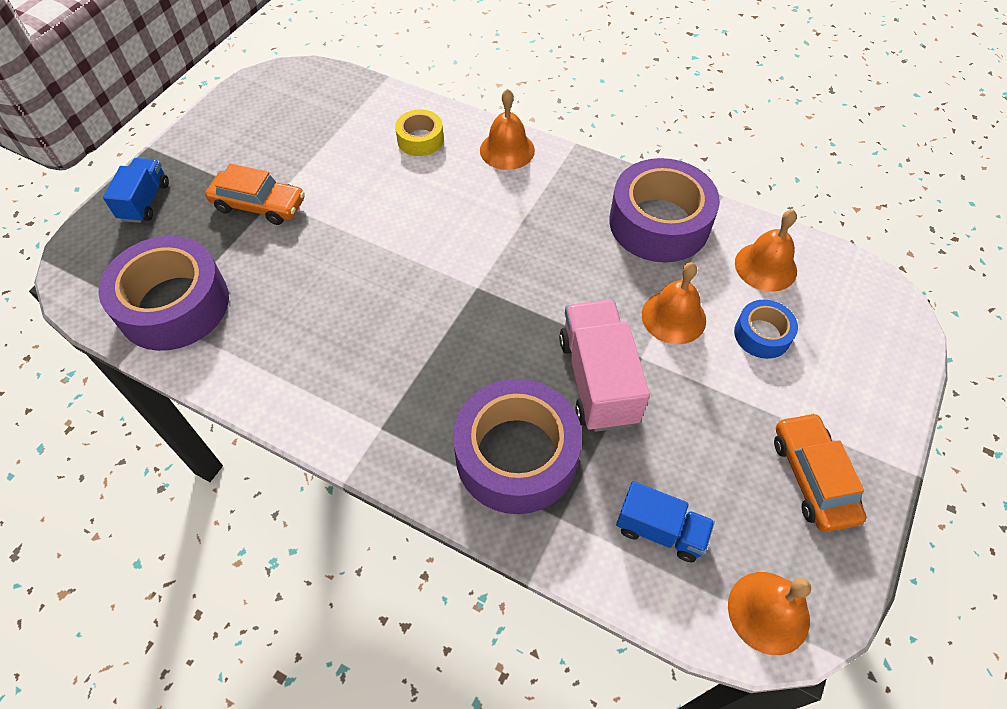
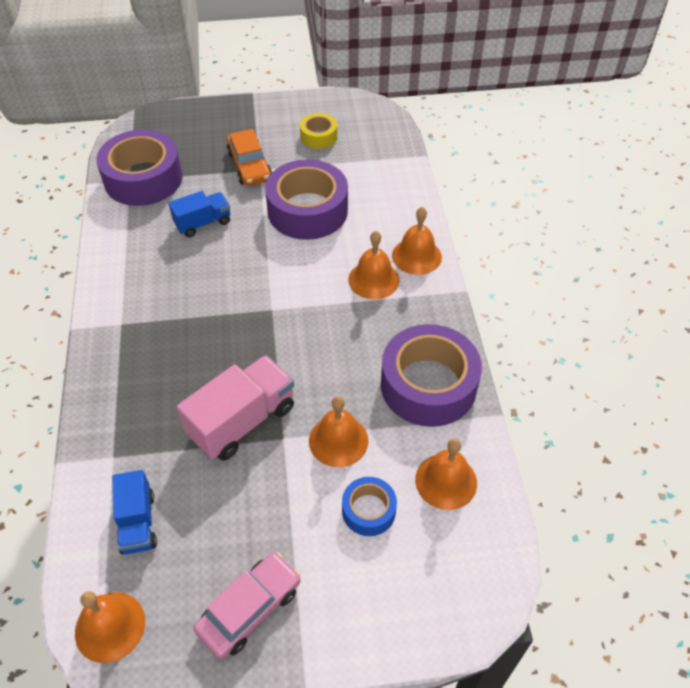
camera: 55 degrees right, 5 degrees down
(145, 201) = (209, 119): blue truck -> blue truck (203, 223)
(420, 139) = (380, 205): yellow tape -> yellow tape (318, 136)
(508, 193) = (373, 279): none -> orange bell
(516, 455) = (146, 406): purple tape -> purple tape (307, 210)
(812, 477) = (250, 609): orange car -> pink car

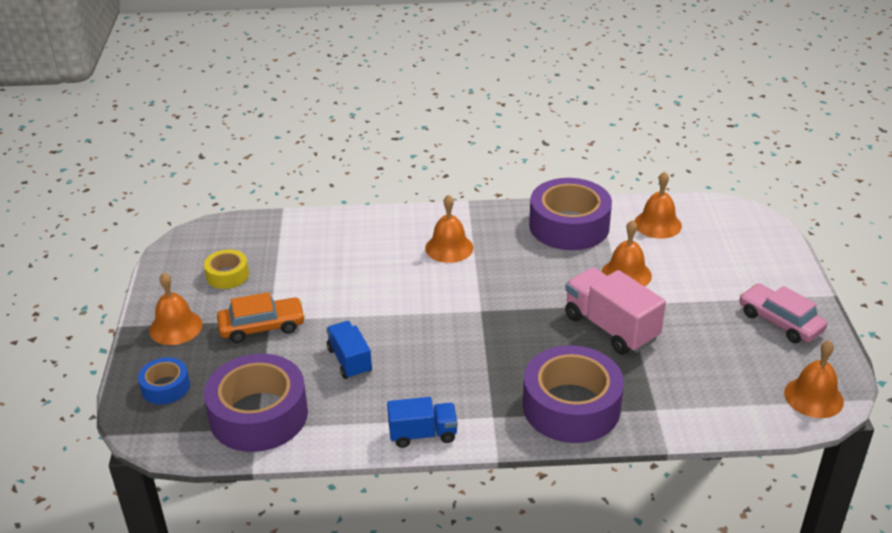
camera: 85 degrees left, 15 degrees down
(138, 522) = (720, 387): blue truck -> blue truck (423, 434)
(307, 210) = (346, 285): purple tape -> purple tape (571, 406)
(368, 510) = (688, 261): blue tape -> blue tape (165, 387)
(416, 256) = (422, 222): orange bell -> orange bell (175, 327)

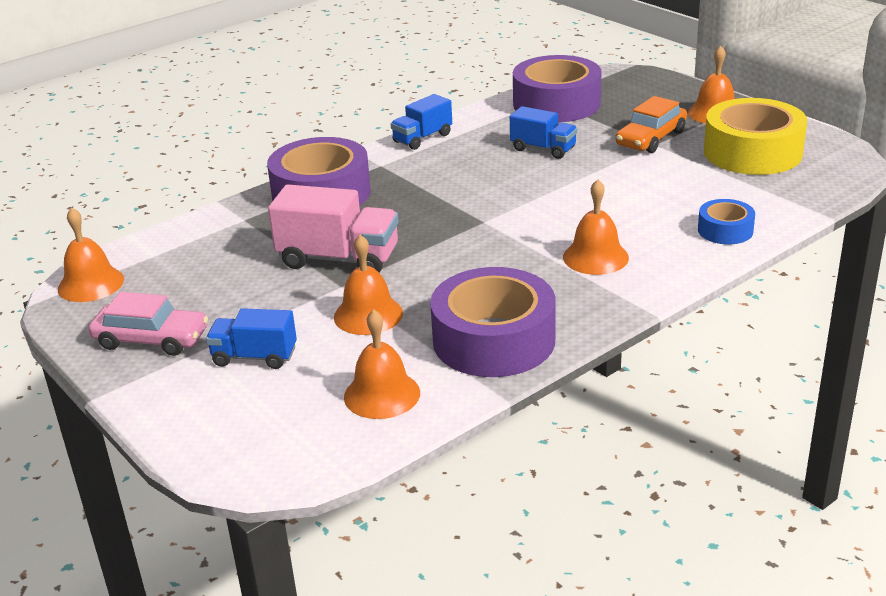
camera: 145 degrees right, 5 degrees down
(165, 387) = (648, 90): blue tape -> blue tape (725, 230)
(227, 275) = (752, 152): yellow tape -> yellow tape, size x1.99
(716, 278) = (254, 357): none -> blue truck

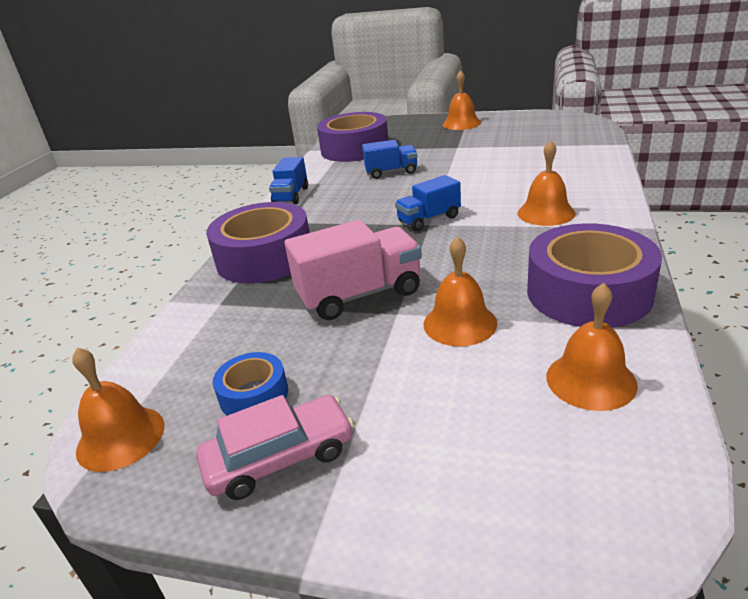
camera: 35 degrees left, 0 degrees up
(254, 357) = (420, 413): blue truck -> blue truck (429, 219)
(650, 138) = (449, 145): orange car -> none
(725, 230) = (588, 170): blue tape -> blue tape (254, 395)
(752, 152) = (520, 132): yellow tape -> none

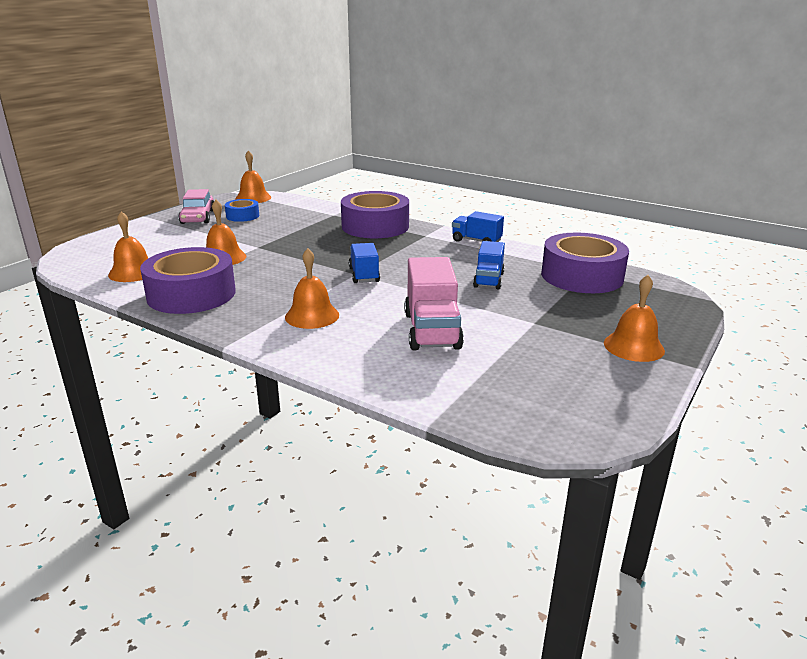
camera: 105 degrees right, 5 degrees down
(359, 295) = (291, 242): pink truck -> pink truck (432, 330)

